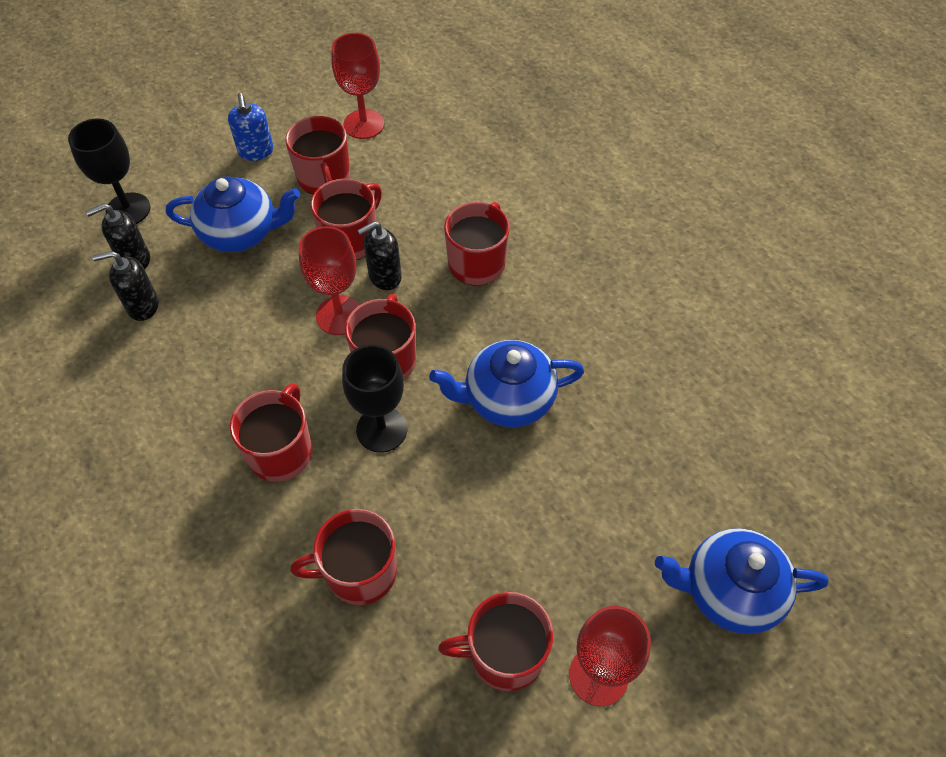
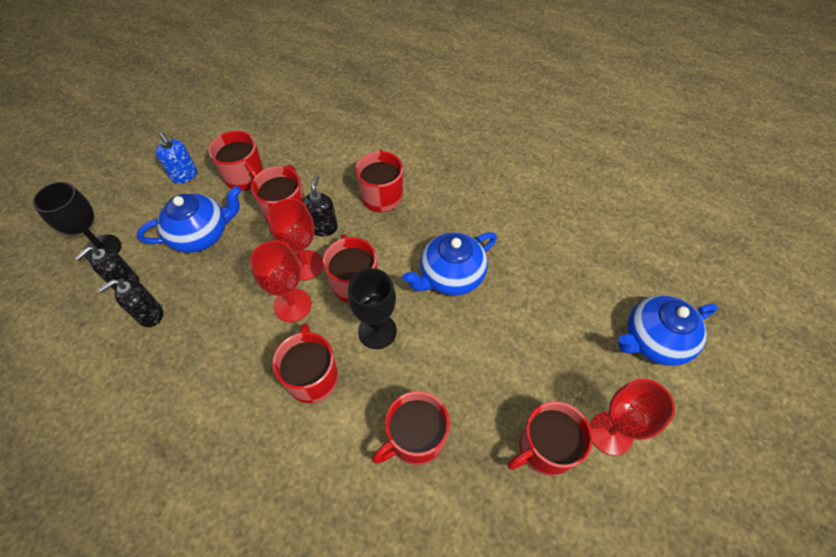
camera: 25 degrees left, 0 degrees up
(364, 124) = (255, 133): red goblet -> red goblet (292, 305)
(384, 276) = (323, 227): black soap dispenser -> black soap dispenser turned 150 degrees clockwise

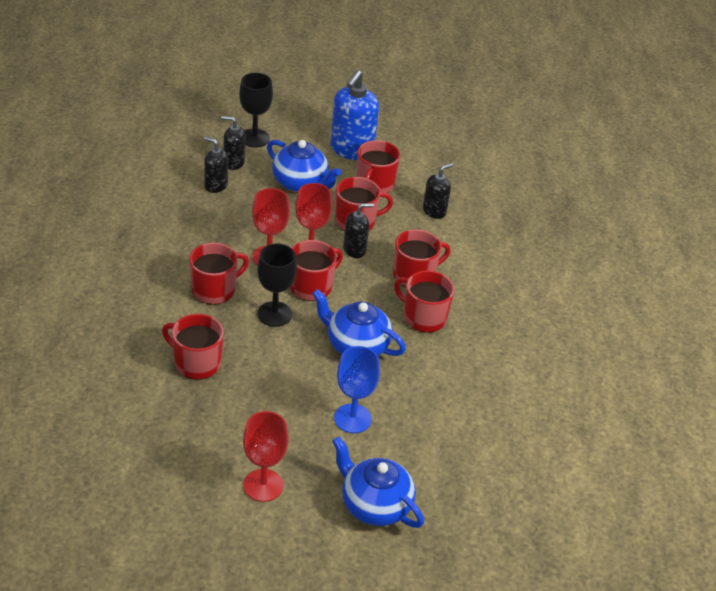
camera: 60 degrees right, 15 degrees down
(184, 175) = (351, 150): blue soap dispenser -> blue soap dispenser, size x1.77
(309, 149) = (434, 211): none -> black soap dispenser
(543, 316) = (352, 418): none -> blue goblet
(544, 448) = (227, 443): red mug -> red mug (423, 317)

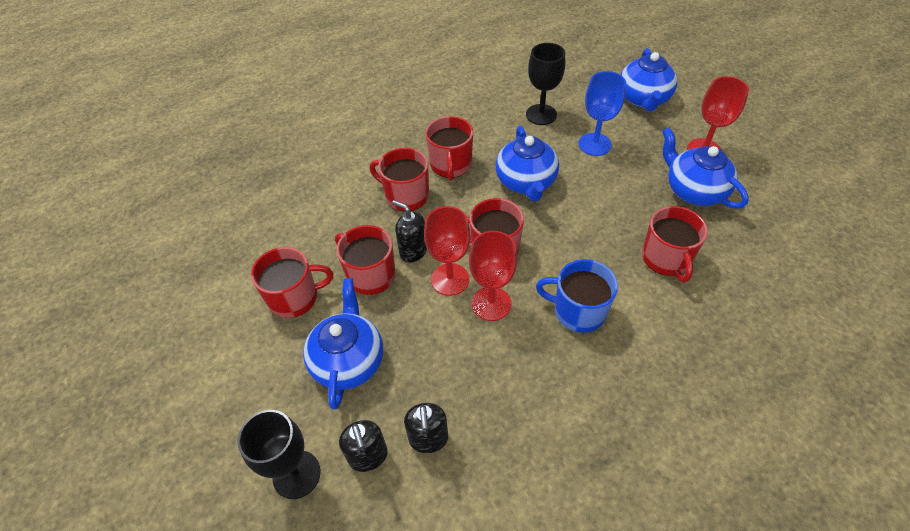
camera: 120 degrees left, 10 degrees up
(214, 290) = (578, 311): red mug -> blue mug
(232, 435) = (693, 190): none -> blue teapot
(274, 314) = (554, 249): black goblet -> black goblet (541, 114)
(351, 150) = (243, 357): blue soap dispenser -> none
(434, 211) = (299, 231): black soap dispenser -> none

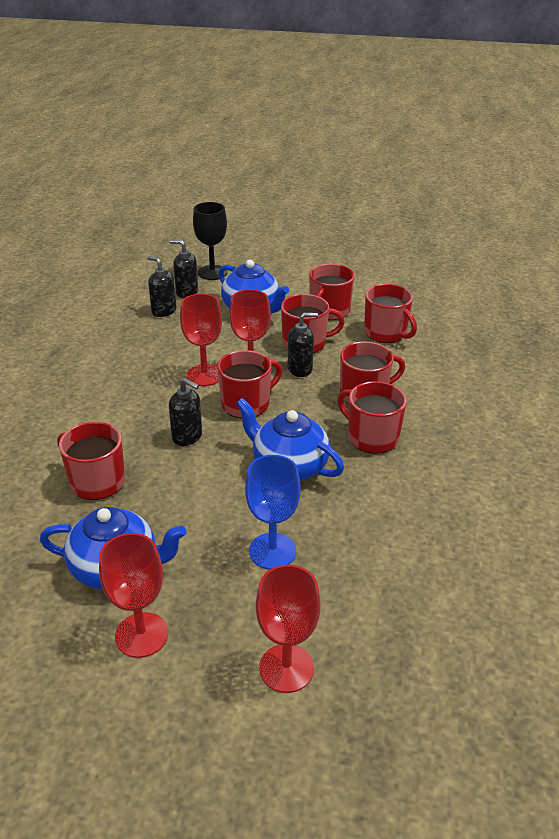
camera: 130 degrees right, 15 degrees down
(300, 235) = (386, 333): none -> red mug
(541, 114) = (371, 547): black goblet -> none
(567, 251) = (187, 437): none -> black soap dispenser
(578, 311) = (137, 406): blue mug -> none
(643, 99) = (286, 668): blue teapot -> red goblet

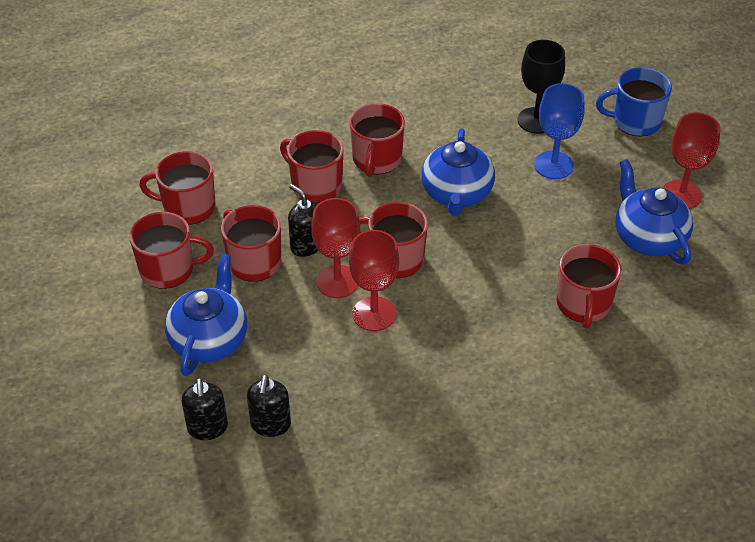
camera: 120 degrees left, 10 degrees up
(187, 437) = (476, 276): black soap dispenser -> none
(212, 272) = (135, 430): black goblet -> black goblet (536, 120)
(286, 668) = (635, 121): red goblet -> blue mug
(386, 333) = (188, 207): red mug -> red mug turned 105 degrees counterclockwise

